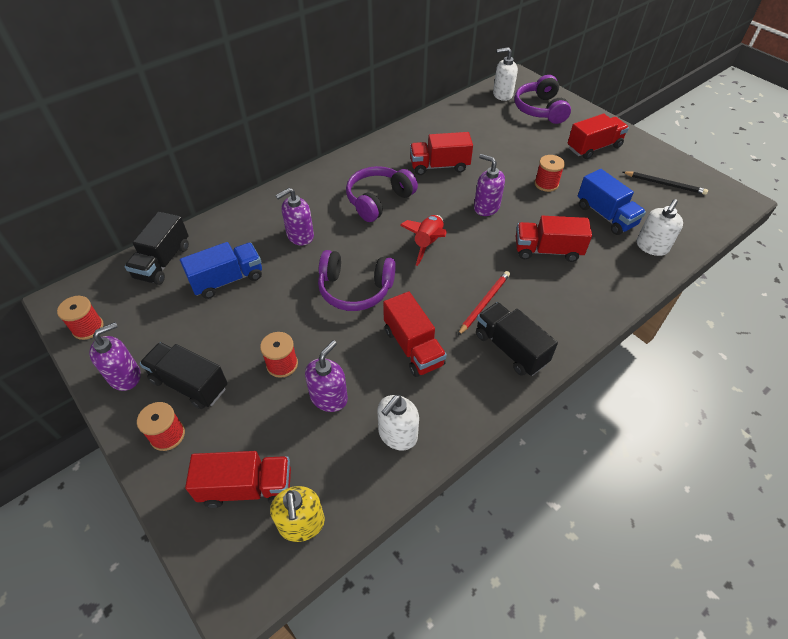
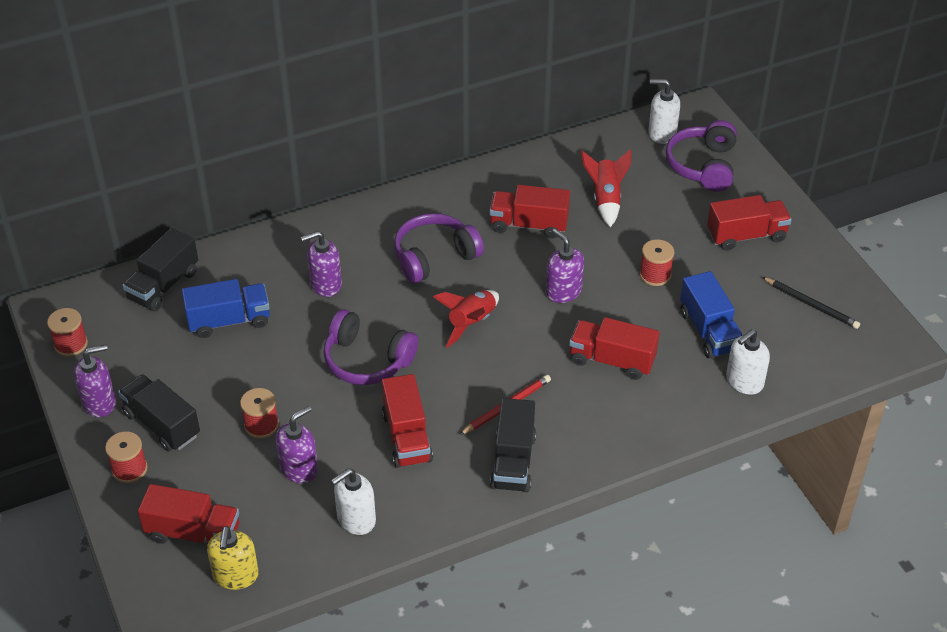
camera: 15 degrees right, 5 degrees down
(486, 140) = (606, 199): none -> red rocket
(510, 348) = (513, 461): black truck -> black truck turned 150 degrees counterclockwise

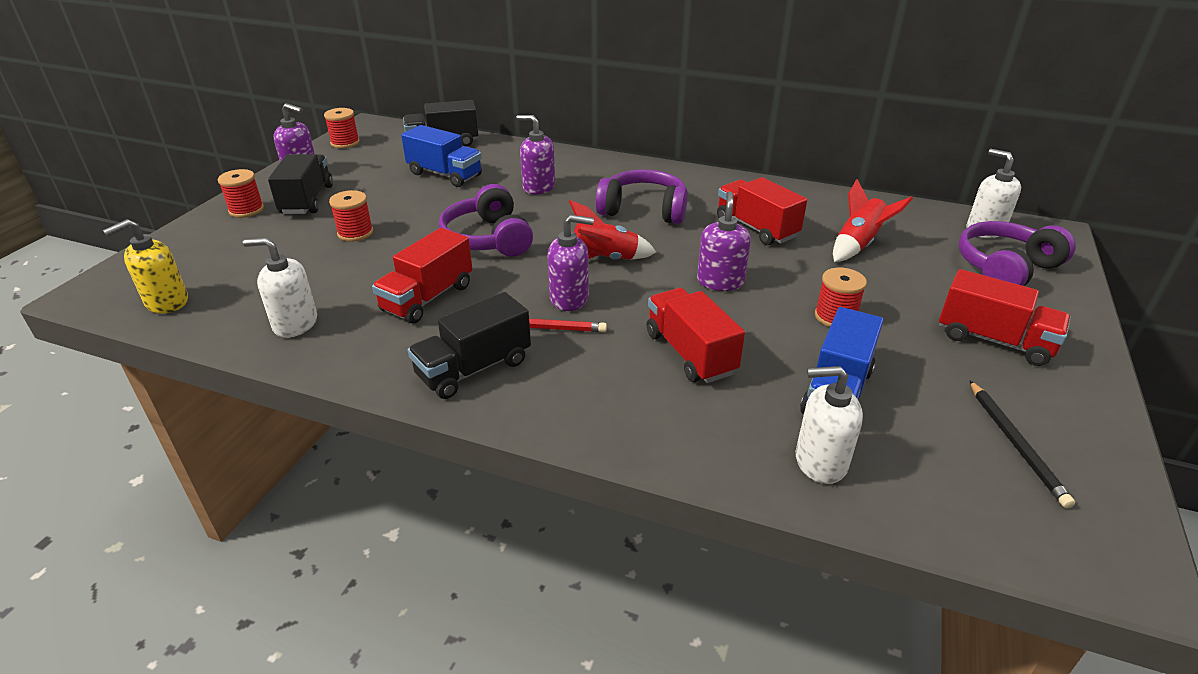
camera: 45 degrees right, 10 degrees down
(193, 533) = (201, 262): red truck -> none
(299, 468) = (326, 269): purple soap dispenser -> purple soap dispenser (569, 298)

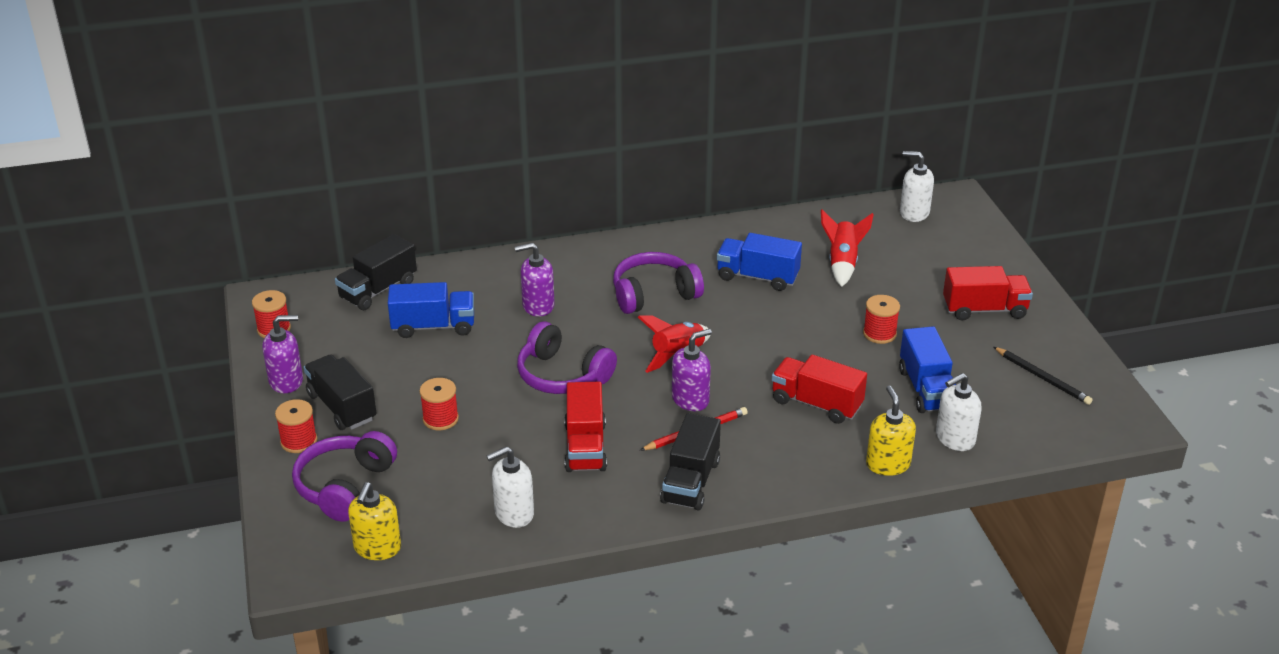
camera: 35 degrees left, 0 degrees up
(702, 451) = (888, 464): none -> yellow soap dispenser
(720, 281) = (779, 338): purple soap dispenser -> none
(756, 228) = (757, 277): red truck -> blue truck
(1005, 268) = (951, 245): purple headphones -> purple headphones (344, 486)

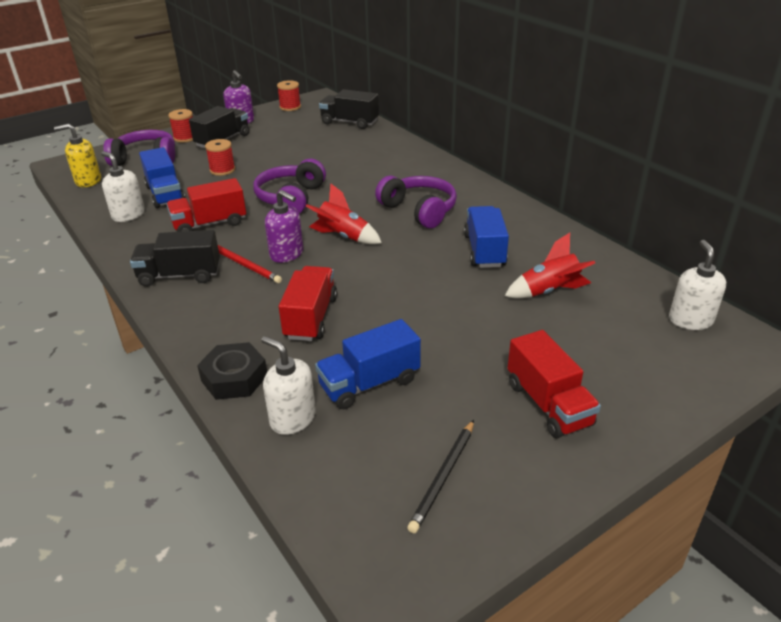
camera: 70 degrees right, 0 degrees up
(433, 326) = (321, 146): blue truck -> blue truck (165, 194)
(538, 306) = (369, 172): purple soap dispenser -> none
(879, 334) = (446, 335): red spool -> none
(888, 464) = (234, 378): yellow soap dispenser -> black nut

